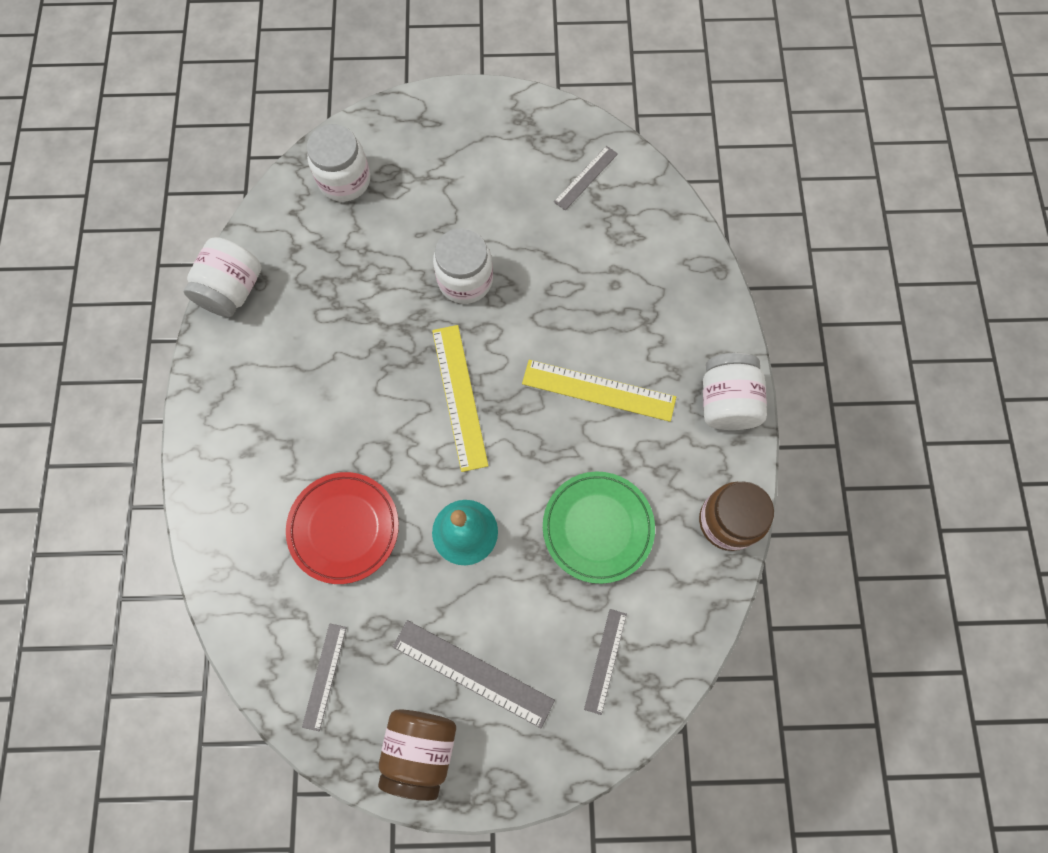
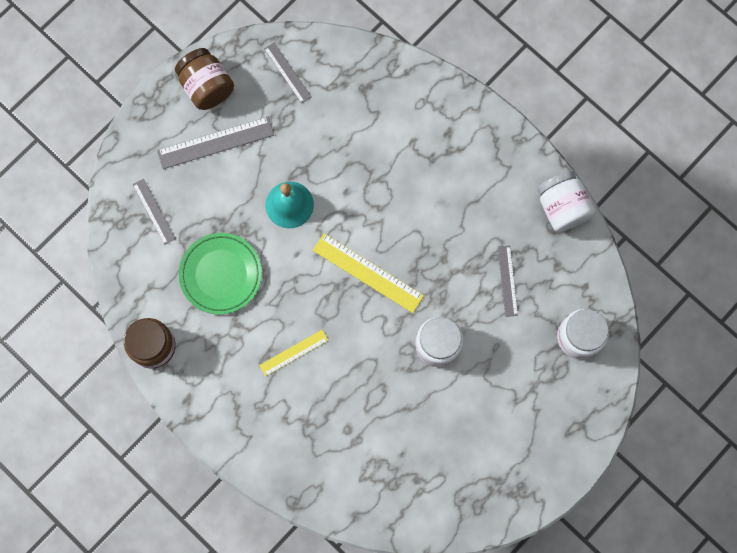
camera: 135 degrees right, 5 degrees up
(344, 528) = (354, 146): red plate -> none
(586, 178) = (436, 487): grey ruler -> grey ruler (507, 281)
(598, 390) = (294, 353): yellow ruler -> yellow ruler, size x0.60
(726, 402) = (214, 417): white jar -> none

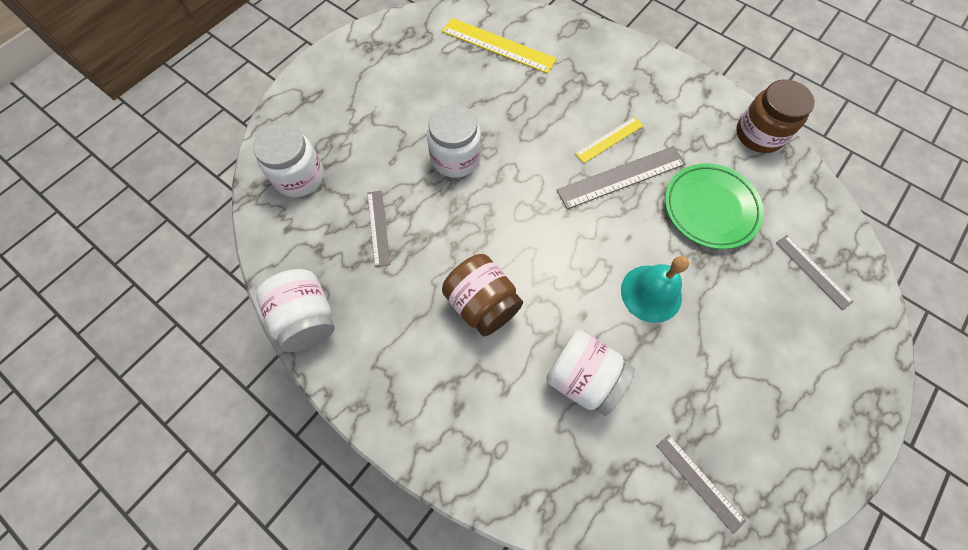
camera: 175 degrees right, 10 degrees down
(207, 87) = (808, 448): brown jar -> brown jar (482, 304)
(215, 143) = (768, 365): grey ruler -> grey ruler (621, 177)
(354, 146) = (583, 377): none -> white jar
(368, 273) = (542, 223): yellow ruler -> yellow ruler (498, 45)

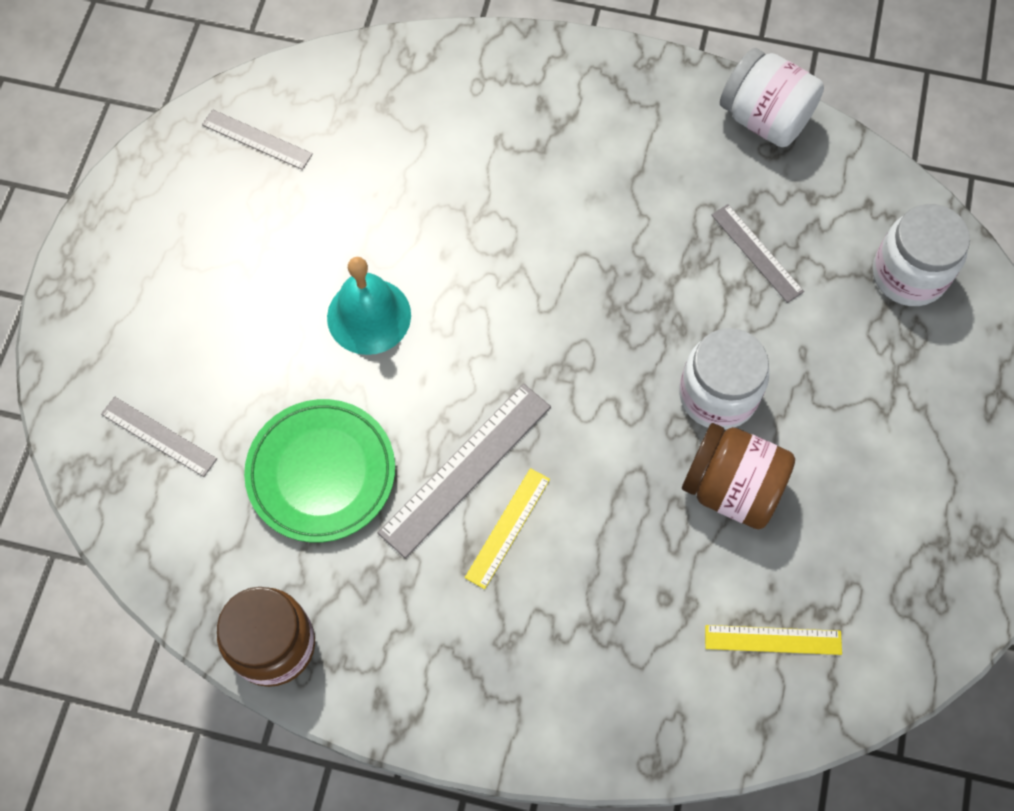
camera: 155 degrees right, 0 degrees up
(482, 304) = (572, 217): brown jar -> brown jar (731, 488)
(498, 45) = (773, 640): yellow ruler -> yellow ruler, size x0.60
(583, 377) = (417, 187): white jar -> none

